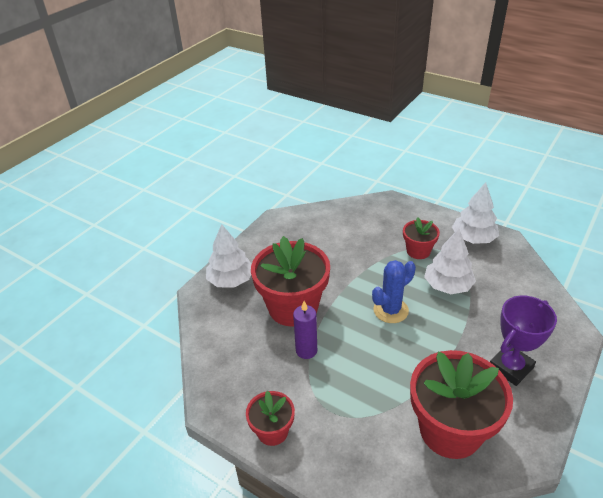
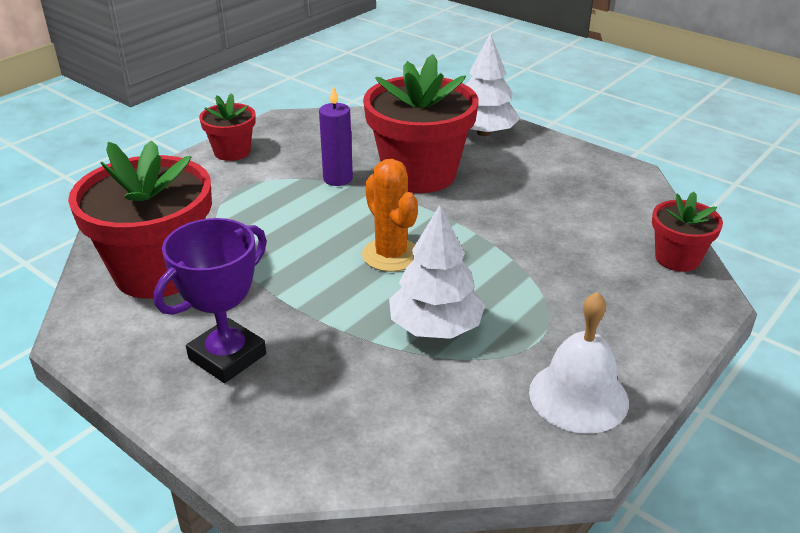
camera: 95 degrees right, 5 degrees down
(390, 310) = (391, 255): blue cactus -> orange cactus
(418, 251) = (537, 309): red flower pot -> red flower pot (677, 258)
(473, 238) = (578, 396): white tree -> white bell
(510, 367) = (227, 356): purple trophy -> purple trophy turned 75 degrees clockwise

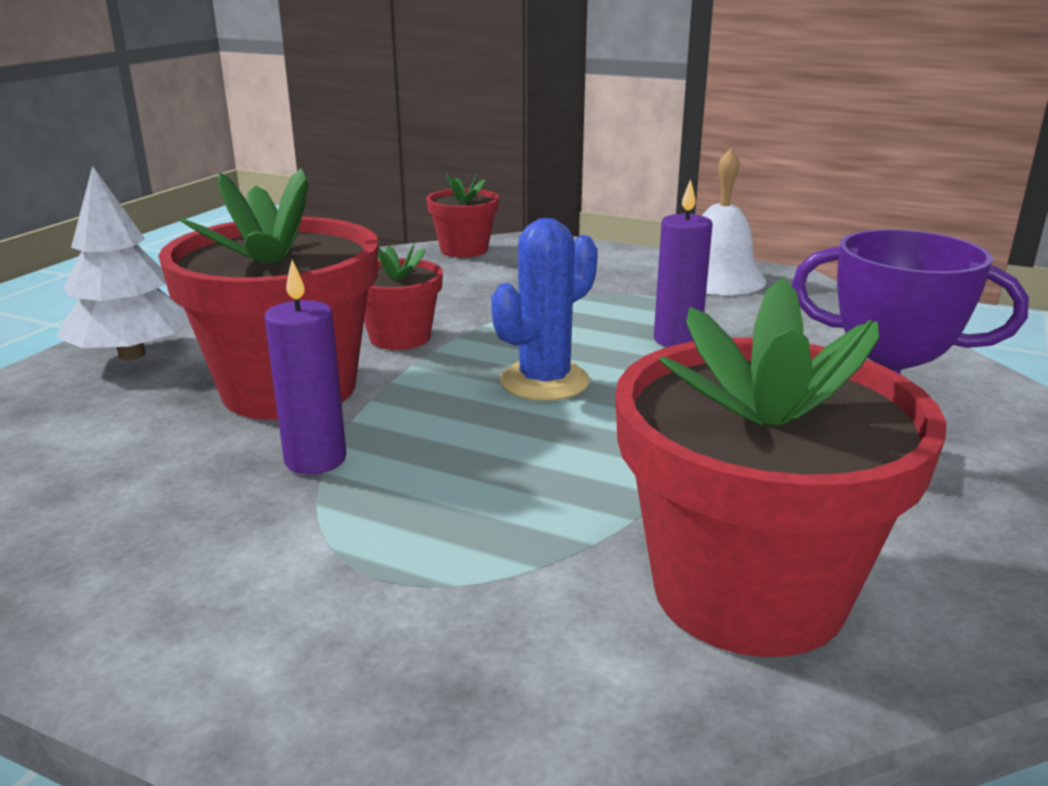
camera: 105 degrees left, 10 degrees down
(232, 152) = (177, 638): red flower pot -> red flower pot (400, 337)
(391, 255) = (544, 381): orange cactus -> blue cactus
(435, 327) = (677, 340): white tree -> purple candle

